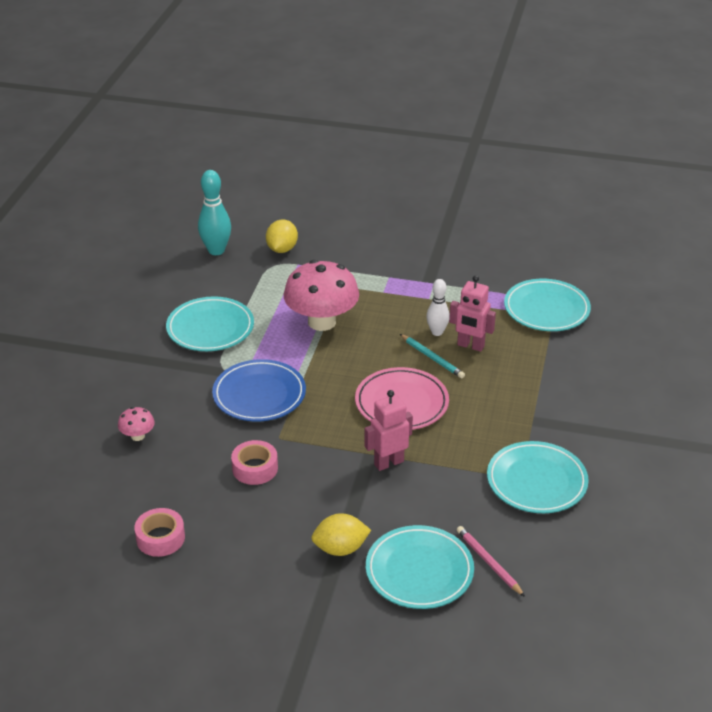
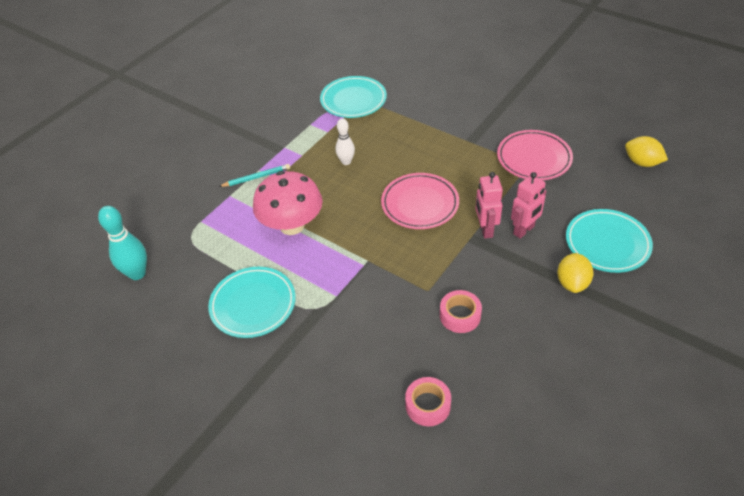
camera: 65 degrees left, 10 degrees up
(138, 436) = (380, 396): pink mushroom -> none
(160, 538) = (525, 406): pink tape -> pink tape (428, 405)
(259, 395) = (366, 290): blue plate -> none
(282, 249) = (171, 226): yellow lemon -> yellow lemon (642, 162)
(432, 358) = (375, 173): turquoise pencil -> turquoise pencil (256, 177)
(470, 346) = (372, 149): pink robot -> pink robot (524, 230)
(489, 562) = (607, 204): pink pencil -> none
(536, 481) = (534, 158): turquoise plate -> pink plate

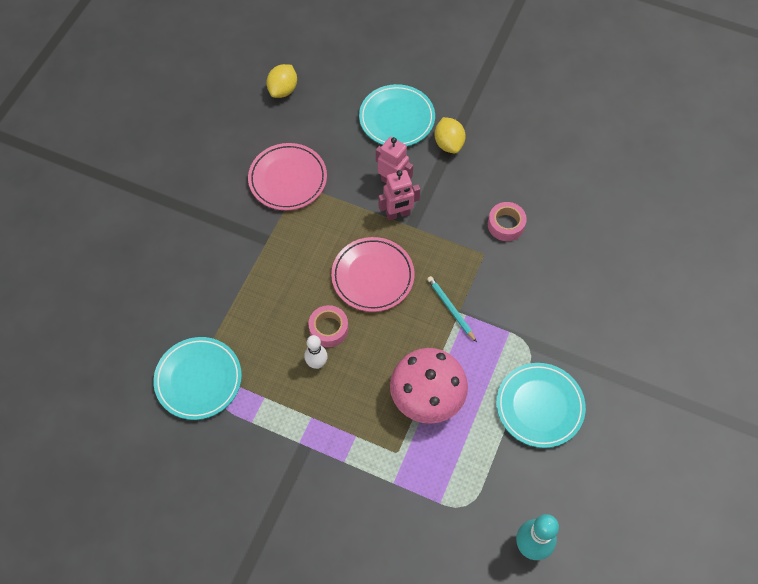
camera: 105 degrees left, 15 degrees up
(256, 177) = (358, 460): turquoise pencil -> turquoise pencil (451, 309)
(428, 405) = (600, 238): pink tape -> pink tape (328, 329)
(572, 283) = (448, 144): yellow lemon -> yellow lemon turned 75 degrees clockwise

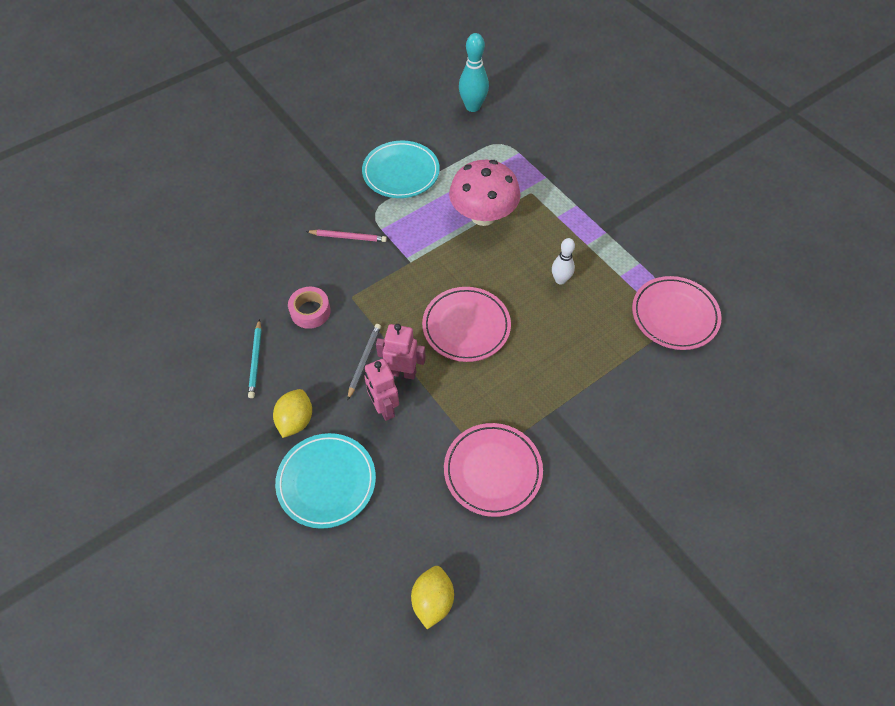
camera: 150 degrees left, 5 degrees down
(198, 379) = (674, 315): turquoise plate -> pink plate
(283, 90) = (432, 600): yellow lemon -> yellow lemon turned 45 degrees counterclockwise
(328, 329) = (534, 302): pink tape -> none
(433, 208) = (364, 361): none -> grey pencil
(451, 309) = (416, 267): turquoise pencil -> turquoise pencil (256, 360)
(531, 307) = (348, 237): none -> pink pencil

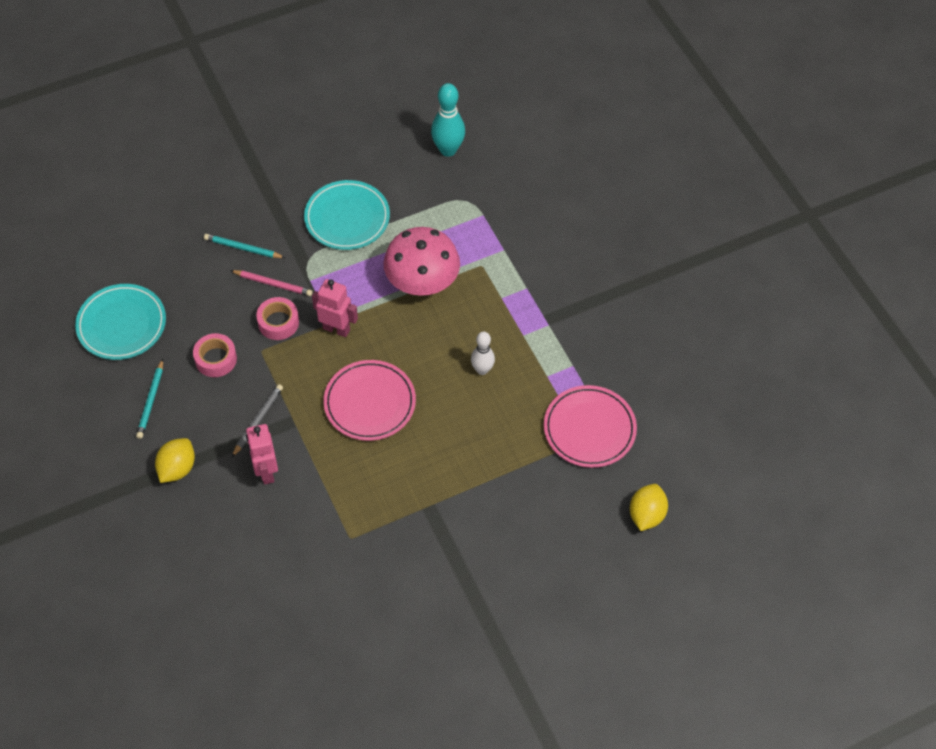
camera: 10 degrees right, 0 degrees up
(313, 211) = (243, 248): none -> turquoise pencil
(326, 482) = (194, 533): turquoise plate -> turquoise plate (122, 324)
(361, 269) = (278, 322): none -> pink tape
(402, 372) = (293, 439): pink robot -> pink robot (336, 329)
(432, 600) = (266, 658): yellow lemon -> yellow lemon (646, 515)
(492, 471) = (355, 552): pink plate -> none

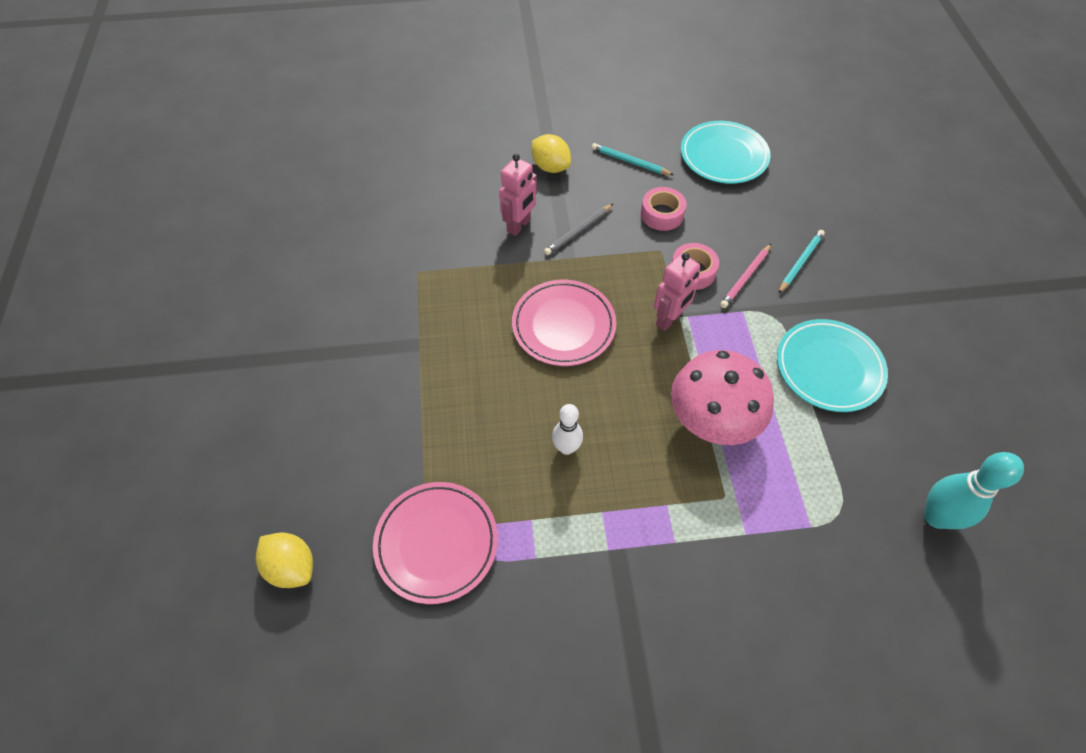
camera: 110 degrees right, 0 degrees up
(258, 421) = (578, 231): grey pencil -> grey pencil turned 90 degrees clockwise
(266, 472) = (519, 226): pink robot -> pink robot turned 120 degrees clockwise

